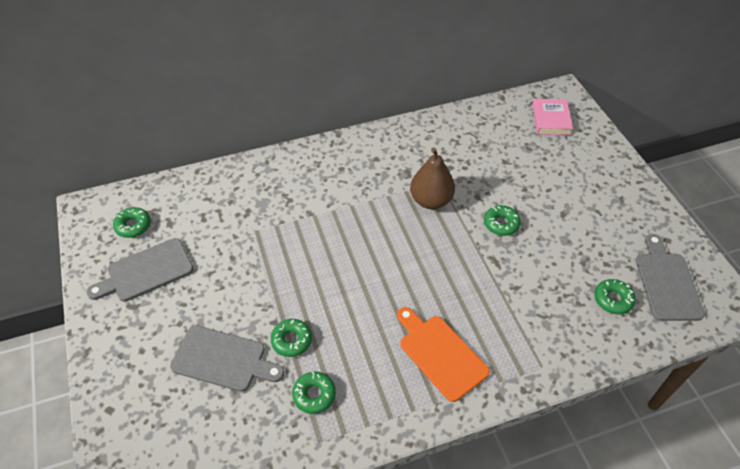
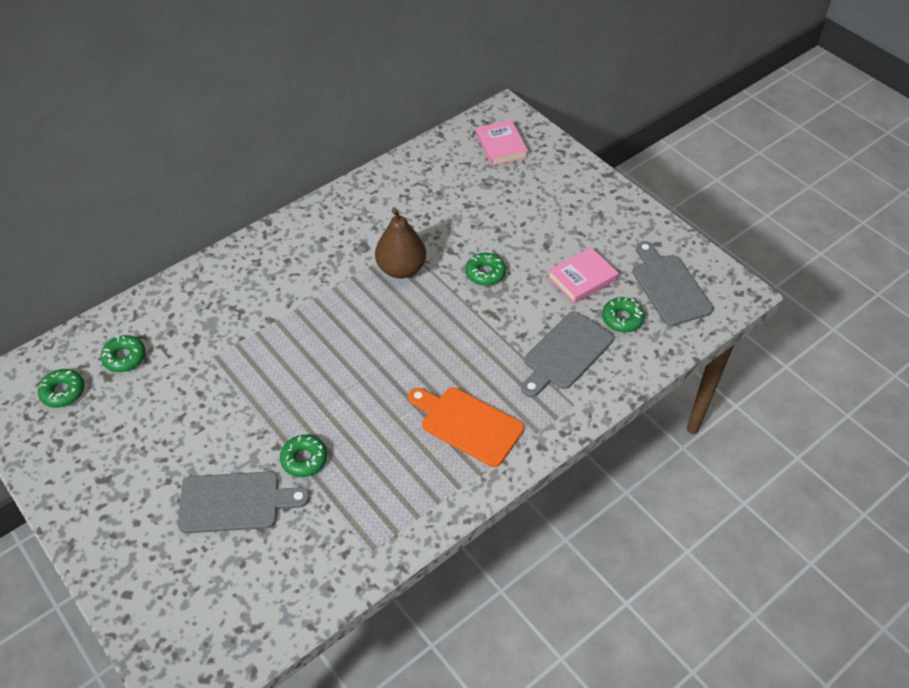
camera: 20 degrees left, 0 degrees up
(146, 271) = (103, 437): grey cutting board -> grey cutting board (566, 353)
(314, 395) = (350, 506): green donut -> green donut (125, 357)
(586, 252) = (582, 278): none -> pink book

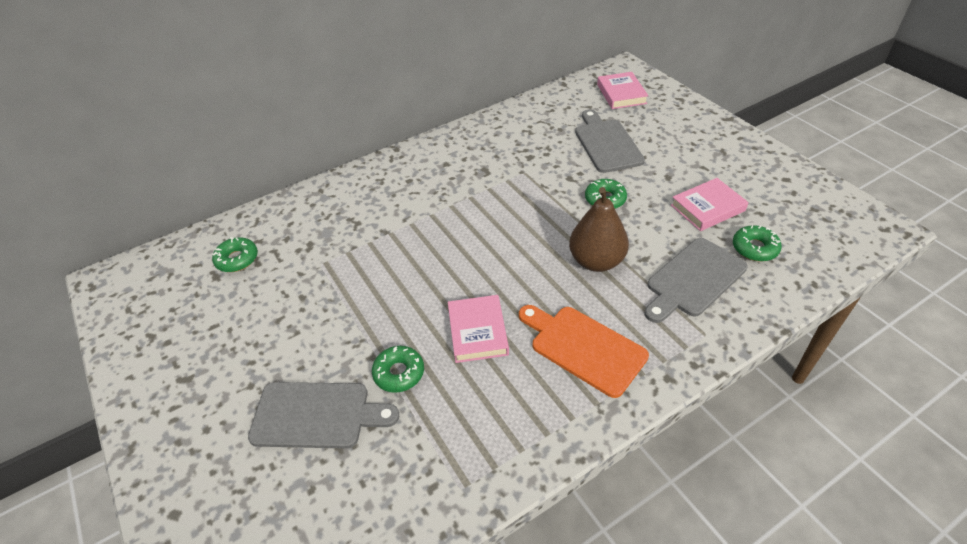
camera: 10 degrees right, 5 degrees down
(63, 392) = (170, 288): green donut -> none
(372, 416) = (478, 331): none -> pink book
(401, 269) = (519, 192): brown pear -> brown pear (596, 261)
(669, 287) = (804, 219): grey cutting board -> grey cutting board (606, 144)

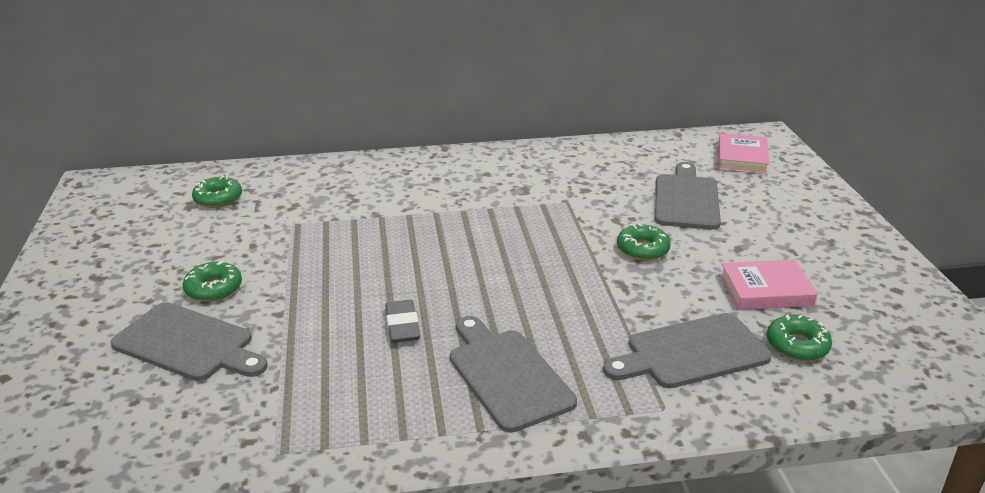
camera: 20 degrees right, 15 degrees down
(399, 373) = (294, 335): green donut -> green donut (214, 288)
(478, 331) = (402, 325): pink book -> grey eraser
(583, 348) = (507, 375): orange cutting board -> grey cutting board
(596, 261) = (586, 302): brown pear -> none

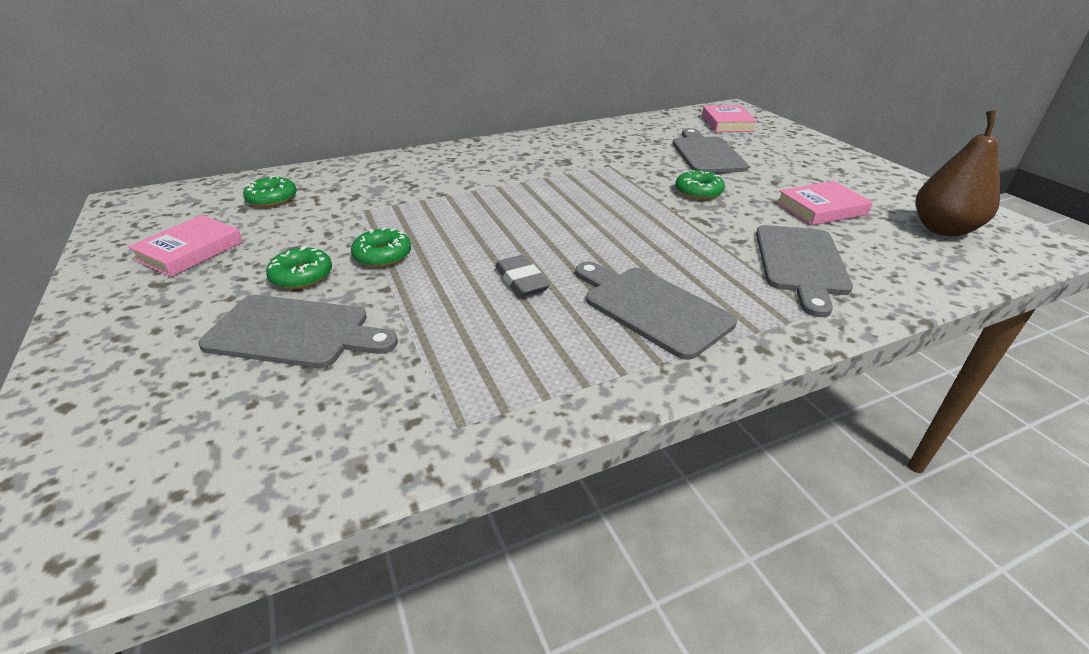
camera: 15 degrees left, 5 degrees up
(131, 247) = (190, 251): none -> pink book
(691, 353) = (801, 263): grey cutting board -> grey cutting board turned 45 degrees counterclockwise
(797, 345) = (880, 245): green donut -> green donut (383, 255)
(888, 337) = (943, 229): none -> brown pear

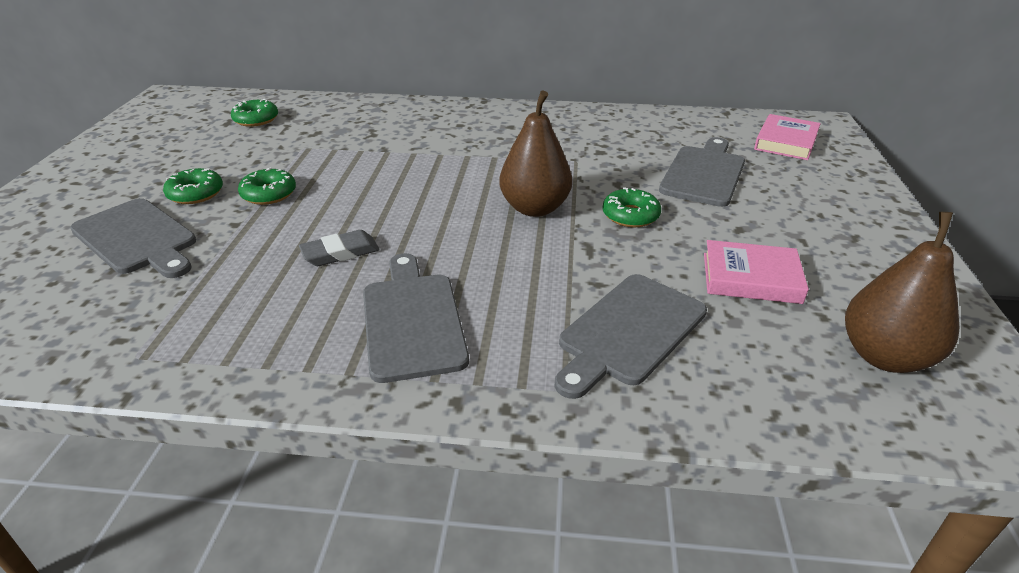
camera: 30 degrees right, 0 degrees up
(190, 251) = (155, 149): pink book -> none
(521, 280) = (340, 253): grey eraser -> grey eraser turned 60 degrees clockwise
(627, 205) = (534, 208): none -> brown pear

